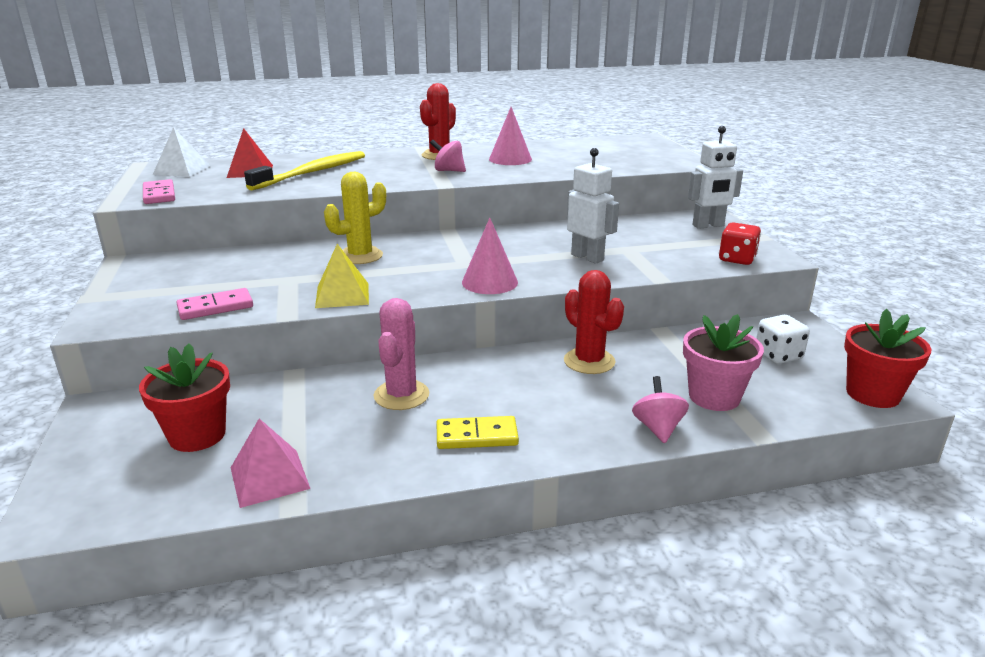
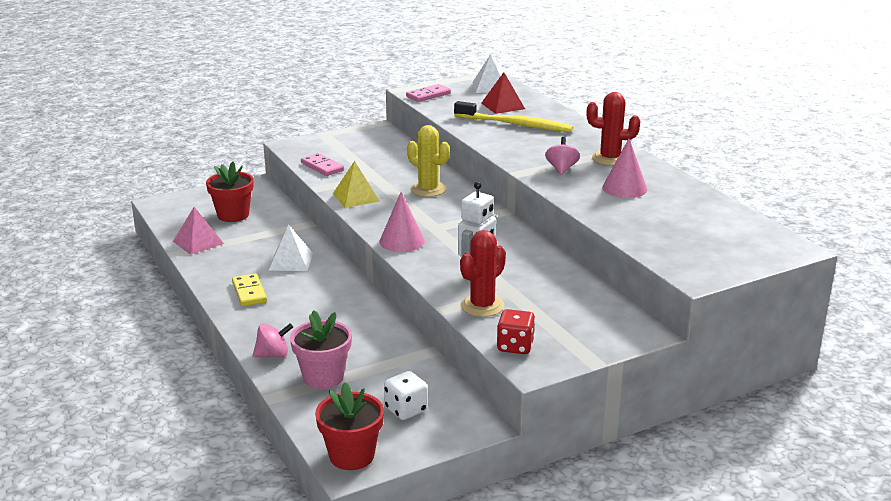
camera: 75 degrees right, 0 degrees up
(401, 395) = (291, 261): pink cactus -> white pyramid
(589, 361) = (361, 322): red cactus -> red cactus (482, 306)
(708, 226) = (608, 331): white robot -> none

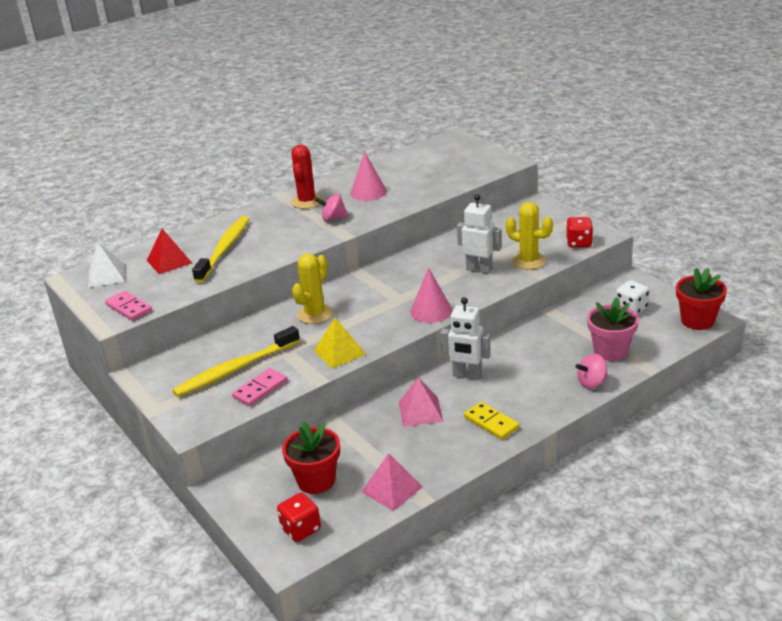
camera: 95 degrees left, 5 degrees up
(184, 208) = (301, 529): none -> red dice
(249, 292) = (491, 422): yellow domino -> yellow domino turned 75 degrees clockwise
(273, 355) = (591, 383): pink spinning top -> pink spinning top turned 90 degrees counterclockwise
(291, 261) = (420, 411): white pyramid -> pink pyramid
(332, 288) = (467, 375): none -> white robot
(358, 158) = (235, 369): none -> yellow toothbrush
(482, 306) = (529, 261): red cactus -> yellow cactus

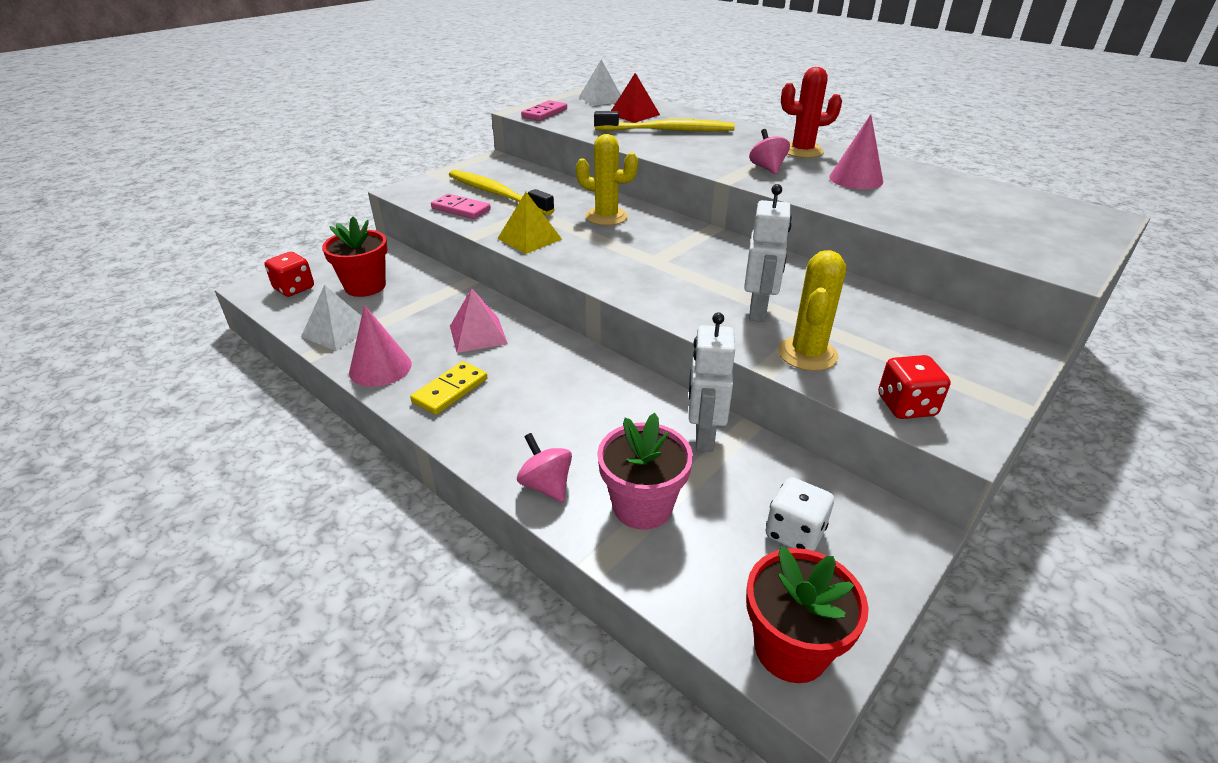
camera: 75 degrees right, 5 degrees up
(392, 489) = (338, 331): pink pyramid -> white pyramid
(431, 311) = (630, 284): pink cone -> pink cone (380, 368)
(467, 375) = (556, 362): white robot -> white robot (703, 437)

